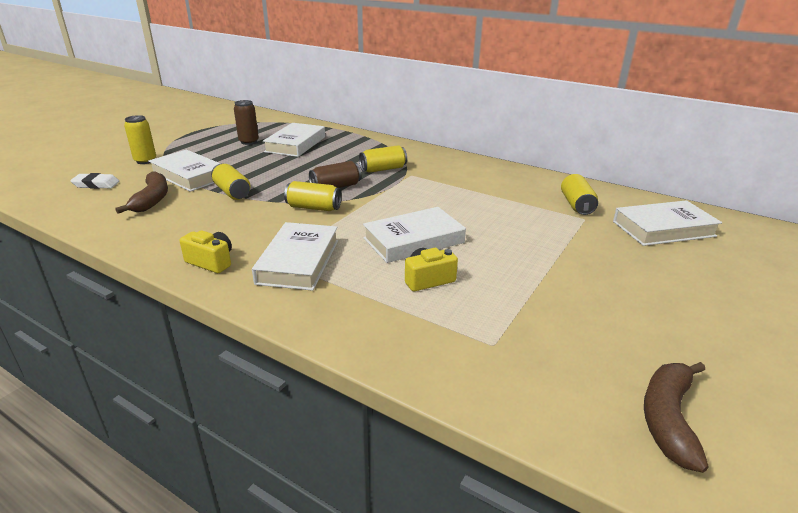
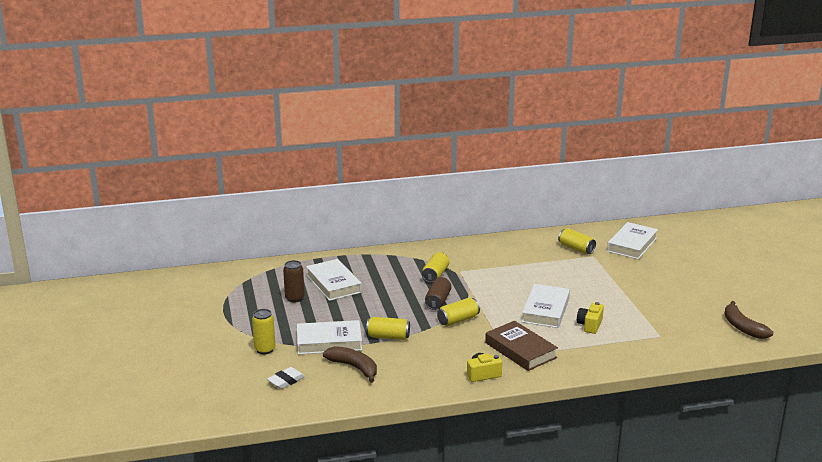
camera: 45 degrees left, 5 degrees down
(298, 261) = (520, 350): white book -> brown book

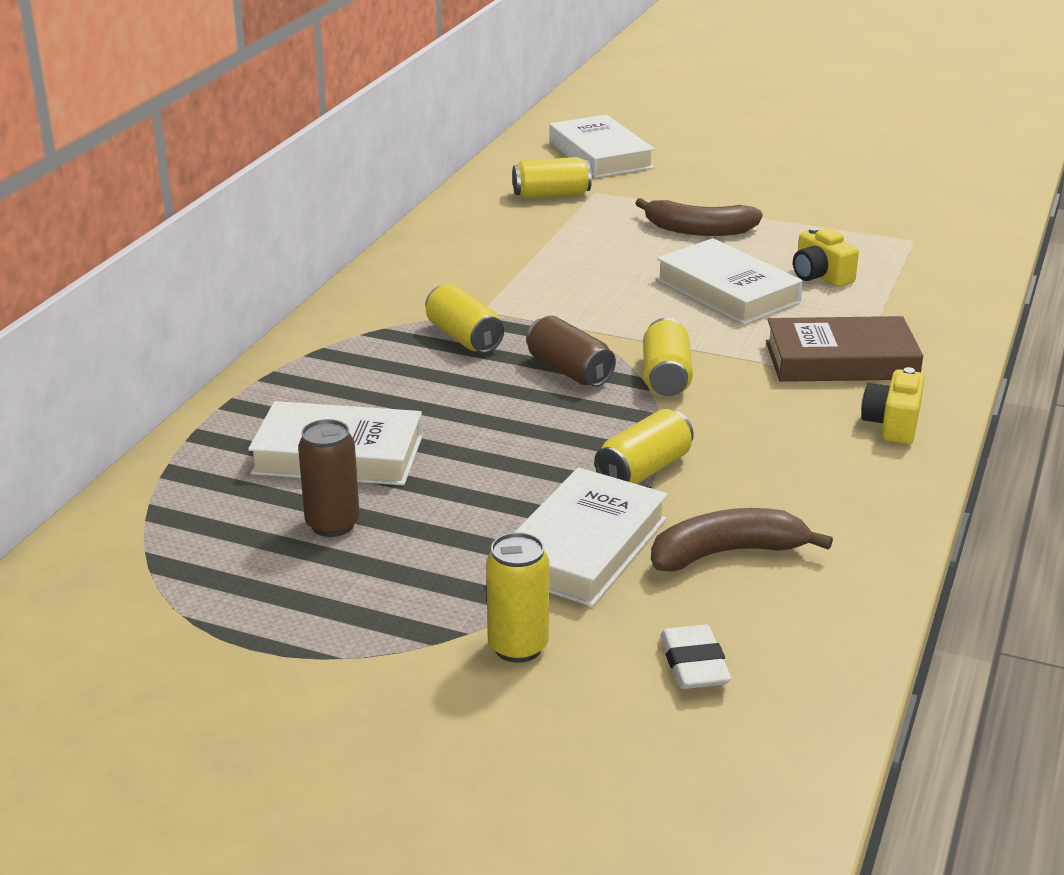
camera: 55 degrees left, 5 degrees up
(742, 327) = (948, 182): brown banana -> brown banana (699, 230)

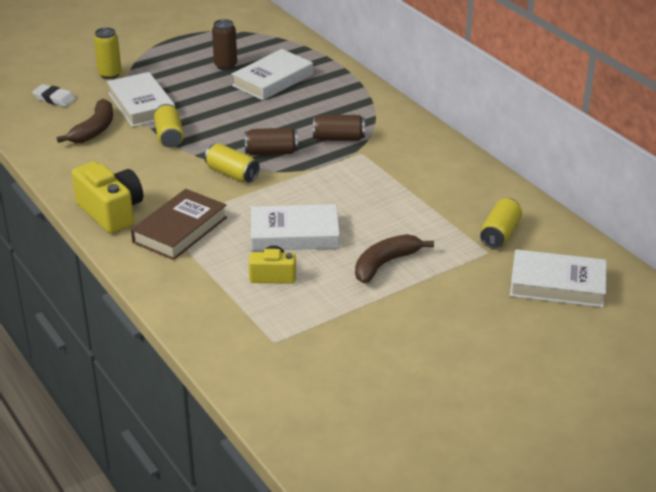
camera: 125 degrees right, 5 degrees up
(464, 337) = (338, 138): yellow can -> brown can
(892, 424) = (111, 212): yellow camera -> yellow camera, size x1.68

